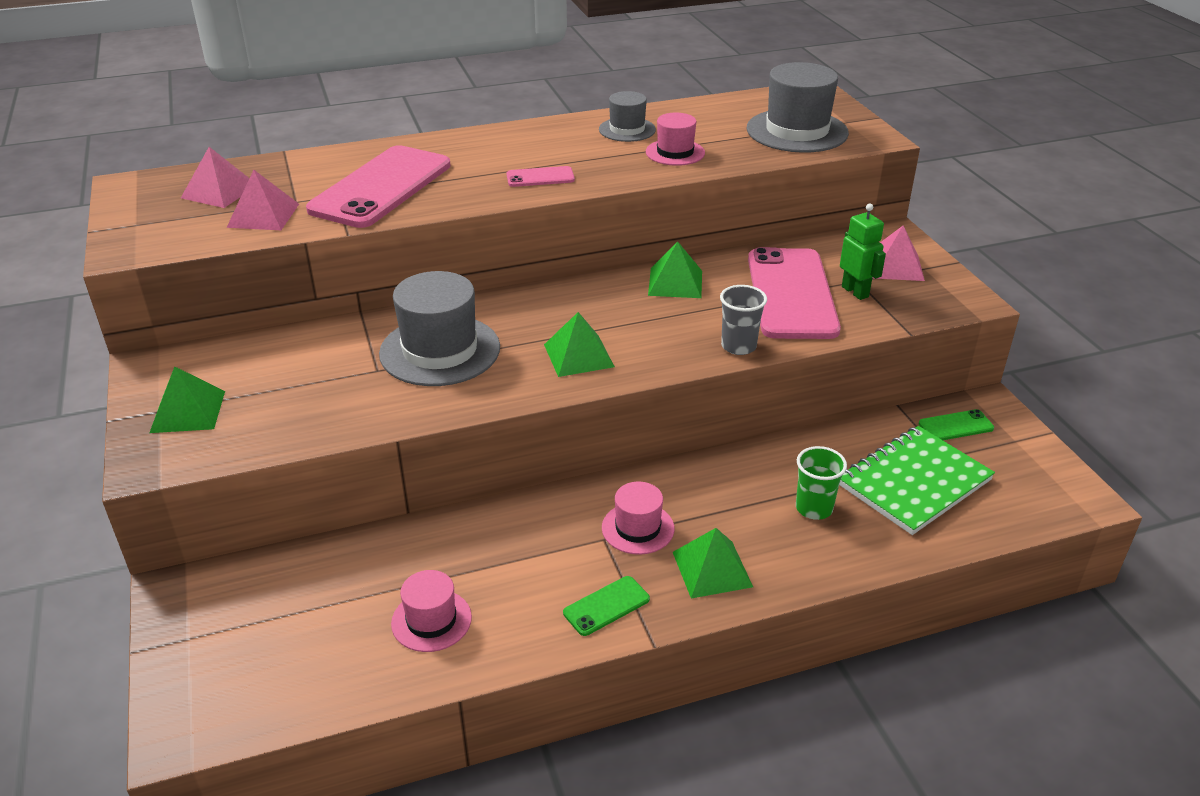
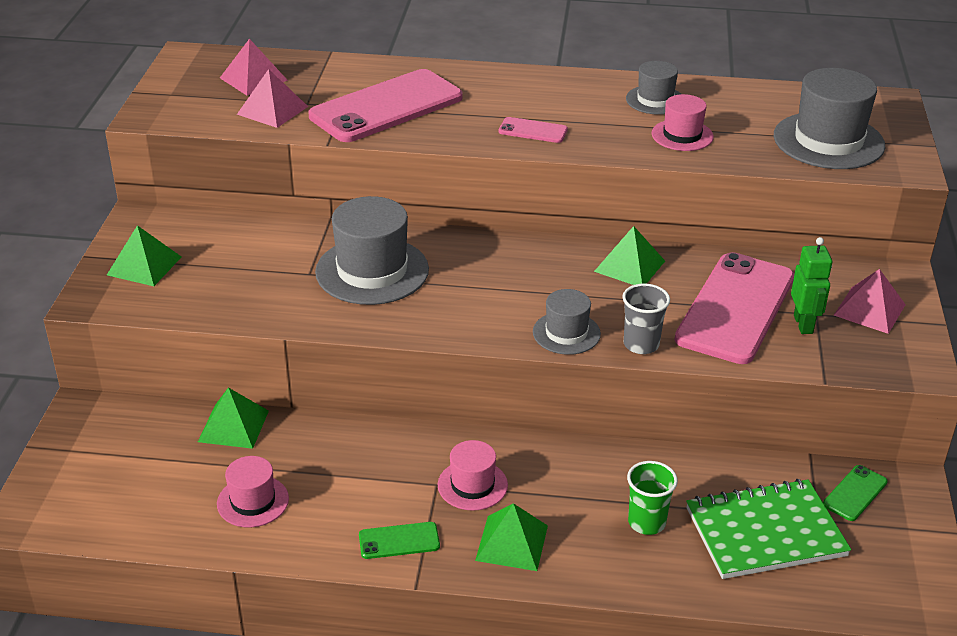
camera: 25 degrees right, 0 degrees up
(579, 355) = (487, 310): green pyramid -> green pyramid (233, 426)
(666, 355) = (566, 333): none -> grey hat
(955, 426) = (855, 493): green phone -> green phone turned 60 degrees counterclockwise

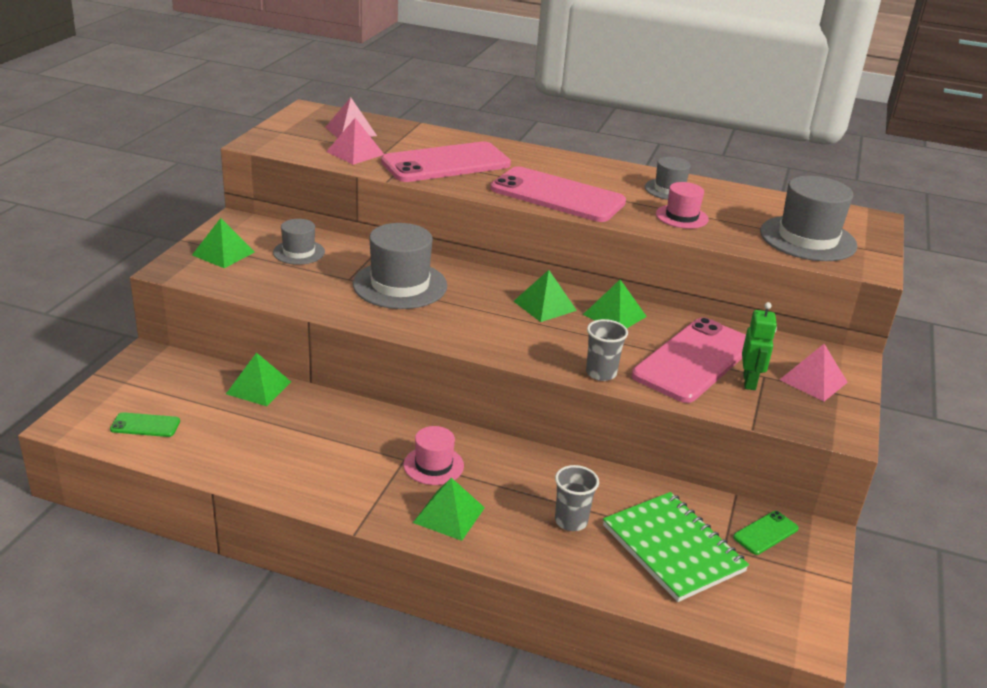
camera: 10 degrees right, 5 degrees down
(253, 501) = (250, 444): pink hat -> none
(399, 541) = (355, 495): green phone -> green phone (145, 425)
(533, 131) = (557, 196): pink phone -> pink phone, size x2.34
(547, 268) = (544, 305): none -> green pyramid
(566, 333) = (540, 354): grey hat -> grey hat (299, 252)
(646, 522) = (571, 521): green cup -> grey cup
(765, 532) = (673, 548): green notebook -> green notebook turned 60 degrees clockwise

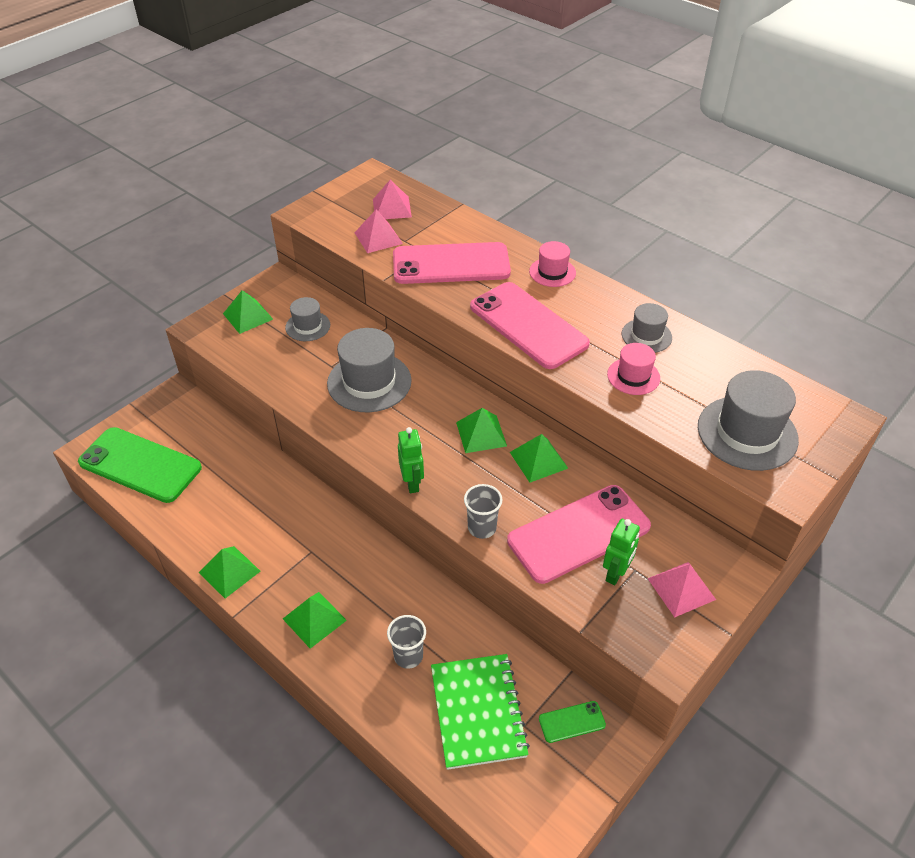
camera: 25 degrees right, 15 degrees up
(145, 425) = (140, 465): green phone -> green phone, size x2.34
(259, 387) = (239, 446): green pyramid -> green pyramid (229, 571)
(433, 465) = (330, 564): pink hat -> pink hat (552, 272)
(505, 353) = (412, 483): none -> green robot

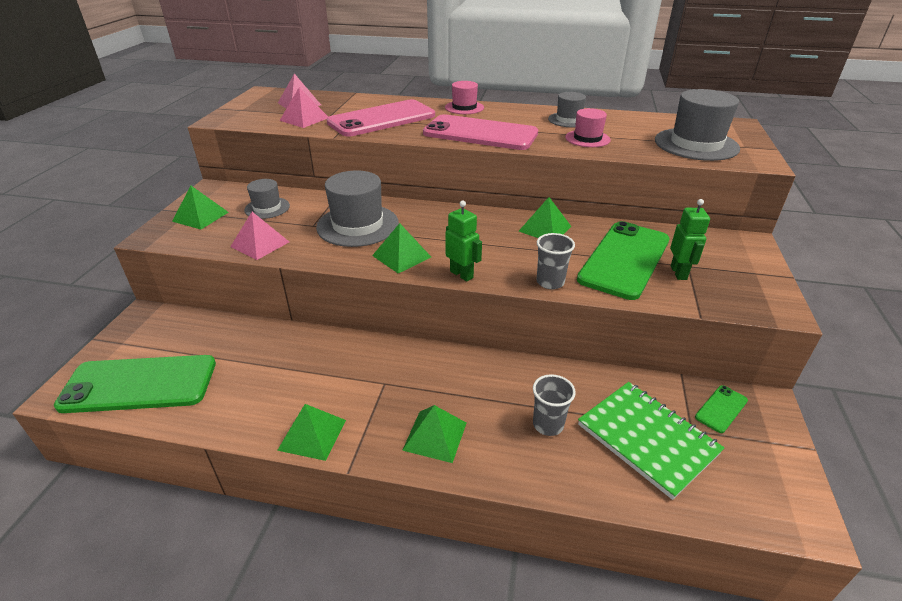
camera: 30 degrees left, 10 degrees down
(481, 434) = (484, 228): green pyramid -> green pyramid (401, 256)
(579, 533) = (624, 259): pink phone -> green phone
(681, 589) = (730, 264): pink pyramid -> pink pyramid (260, 244)

